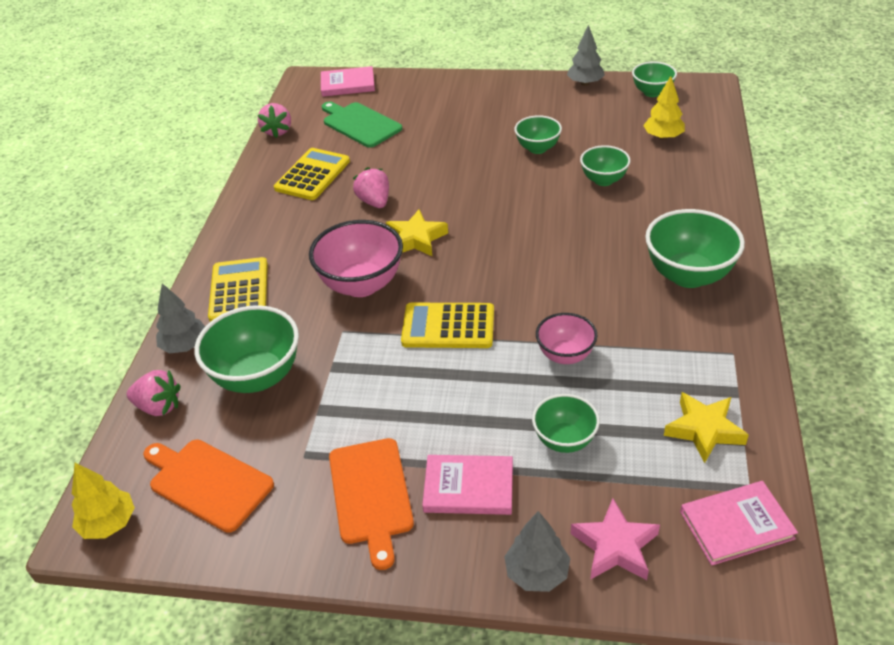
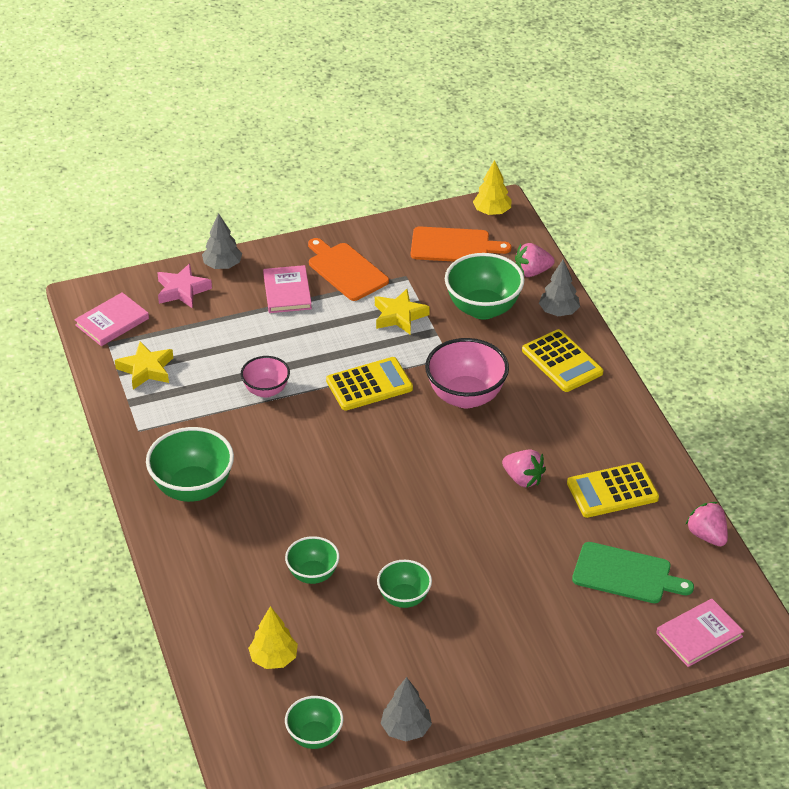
camera: 150 degrees right, 0 degrees up
(312, 175) = (612, 491): yellow calculator -> yellow calculator turned 75 degrees clockwise
(416, 239) = (452, 452): yellow star -> yellow star (399, 316)
(468, 487) = (287, 292): pink book -> pink book turned 75 degrees counterclockwise
(564, 440) = (239, 335): green bowl -> none

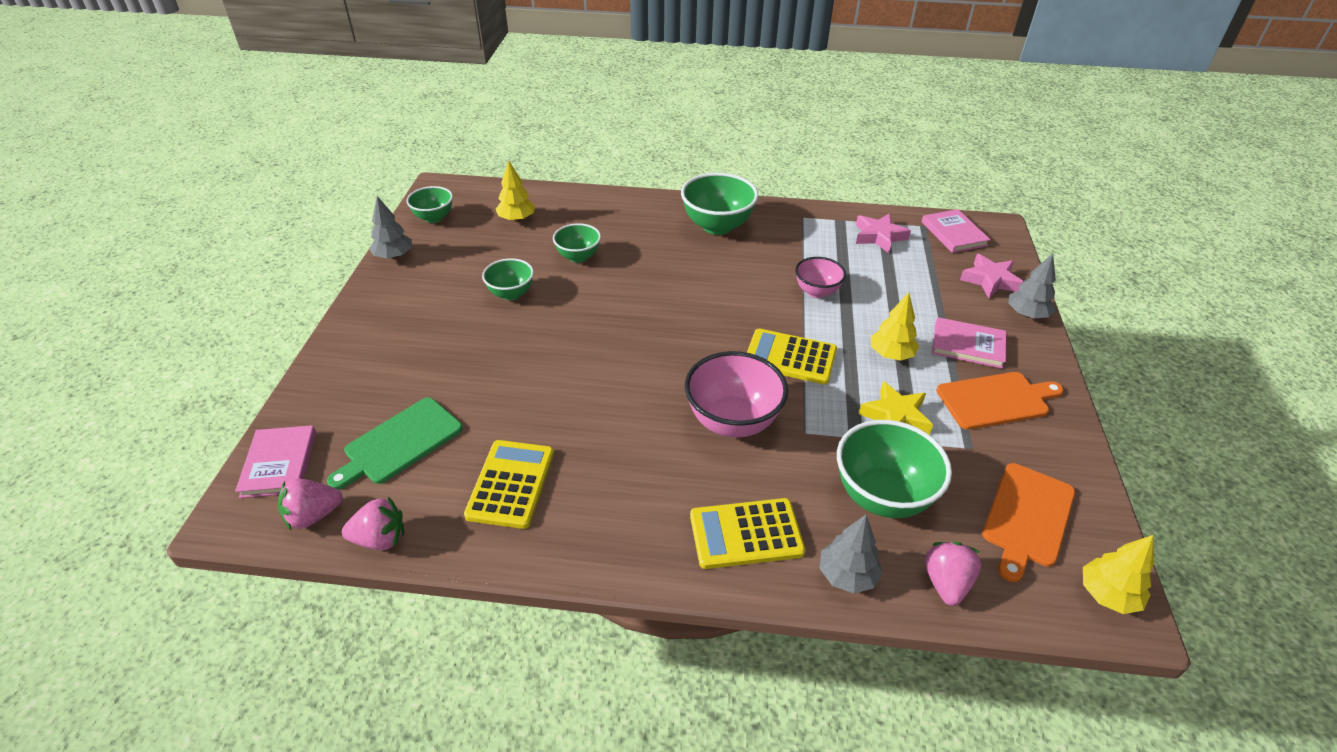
camera: 115 degrees right, 0 degrees up
(146, 369) = (879, 236): yellow star -> pink star
(327, 330) = (891, 354): none -> yellow tree
(369, 385) = (790, 357): yellow calculator -> yellow calculator turned 105 degrees clockwise
(523, 479) = (583, 419): pink strawberry -> pink strawberry (313, 515)

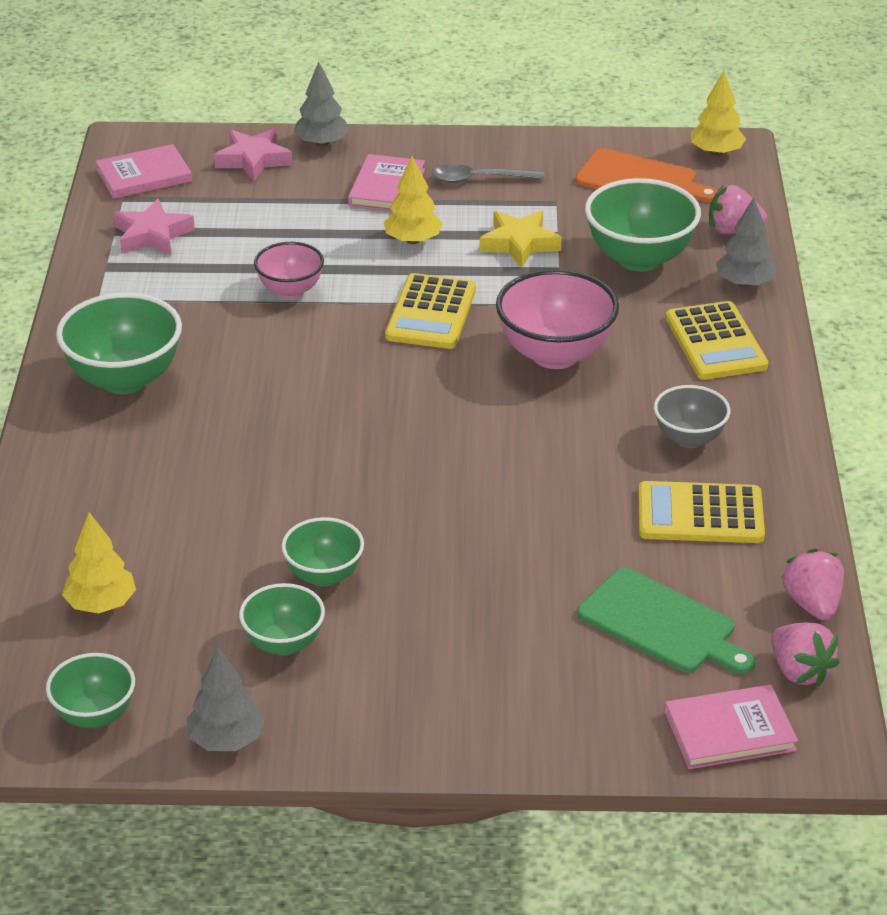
camera: 95 degrees left, 5 degrees down
(578, 257) = (217, 516): green bowl -> green bowl (284, 643)
(608, 492) = (689, 438): none -> grey bowl
(996, 400) = (479, 179): orange cutting board -> grey spoon

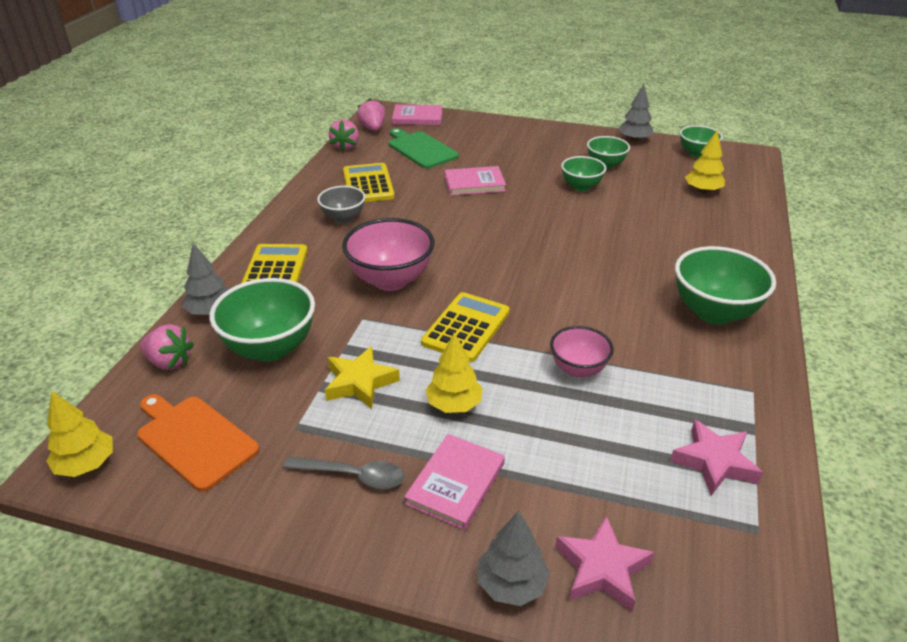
camera: 165 degrees left, 0 degrees up
(144, 176) = (740, 567): pink book -> pink book (474, 183)
(700, 514) = (368, 184): yellow calculator -> yellow calculator turned 120 degrees counterclockwise

